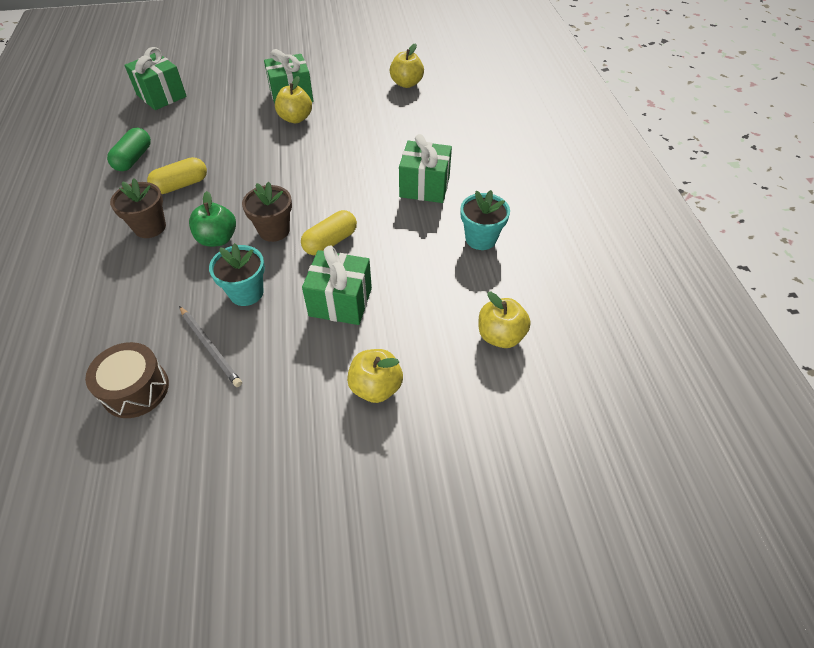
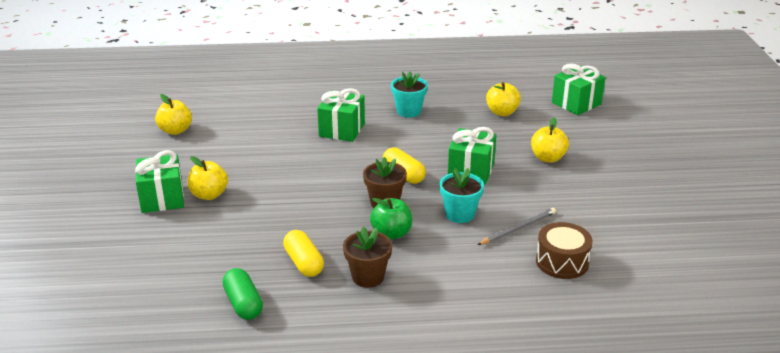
camera: 85 degrees left, 20 degrees down
(133, 158) = (243, 304): green capsule -> green capsule turned 45 degrees clockwise
(161, 96) = (109, 297): green gift -> green gift (576, 103)

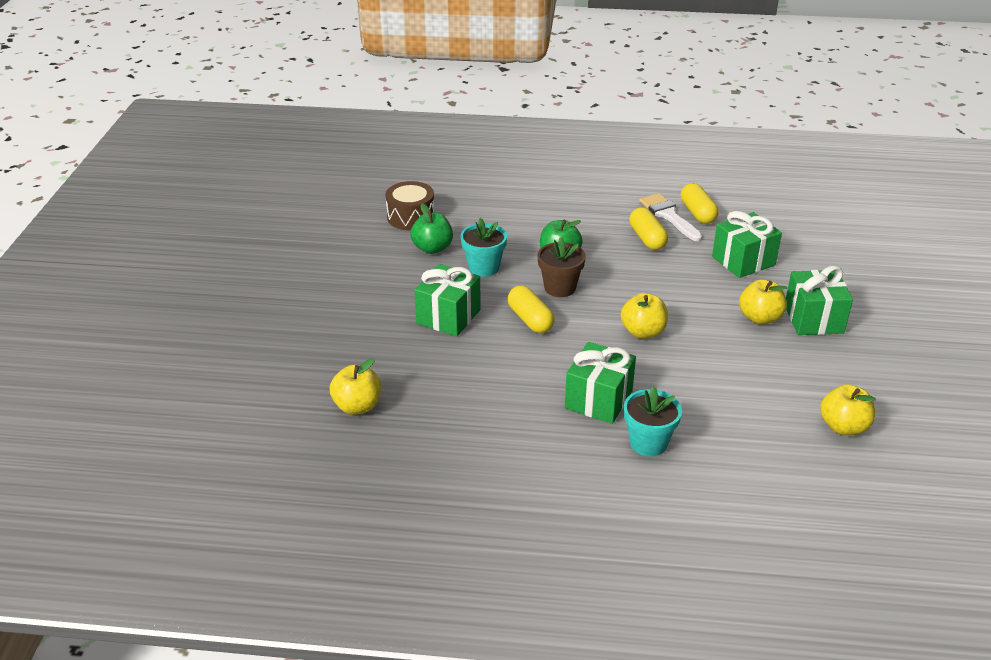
camera: 170 degrees left, 5 degrees up
(243, 304) = (697, 213): green capsule -> yellow capsule
(278, 296) = (668, 215): none -> white brush
(368, 277) = (589, 222): brown flower pot -> none
(408, 111) = (494, 425): turquoise flower pot -> turquoise flower pot (648, 443)
(518, 228) = (432, 248): grey pencil -> green apple
(548, 158) = (347, 323): yellow apple -> yellow apple (643, 332)
(576, 103) = (237, 411): green gift -> green gift (743, 261)

